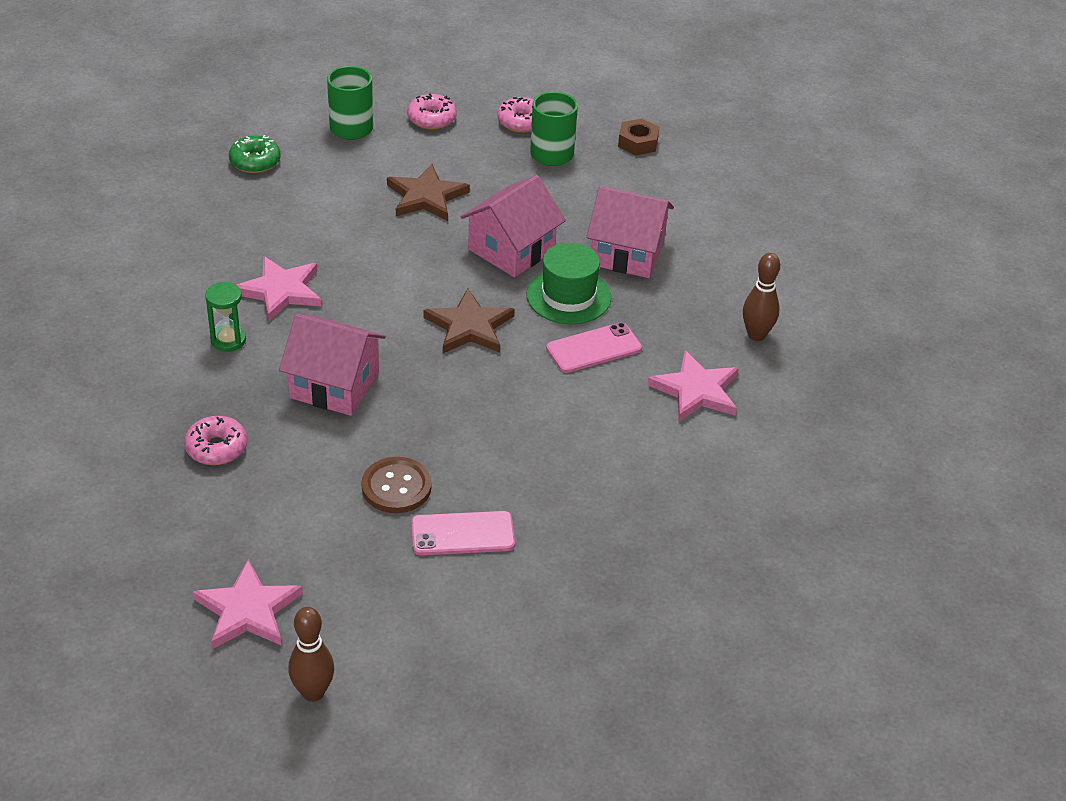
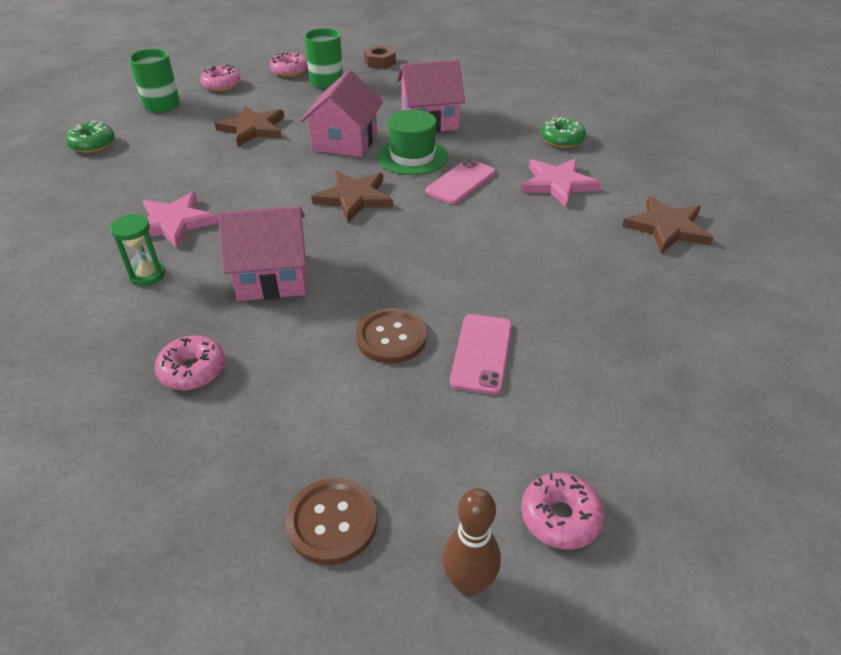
camera: 25 degrees left, 0 degrees up
(247, 610) = (332, 522): pink star -> brown button
(415, 683) = (560, 517): none -> pink donut
(462, 534) = (481, 353): pink phone -> pink phone turned 45 degrees counterclockwise
(756, 335) = (562, 139): brown bowling pin -> green donut
(763, 486) = (667, 228): none -> brown star

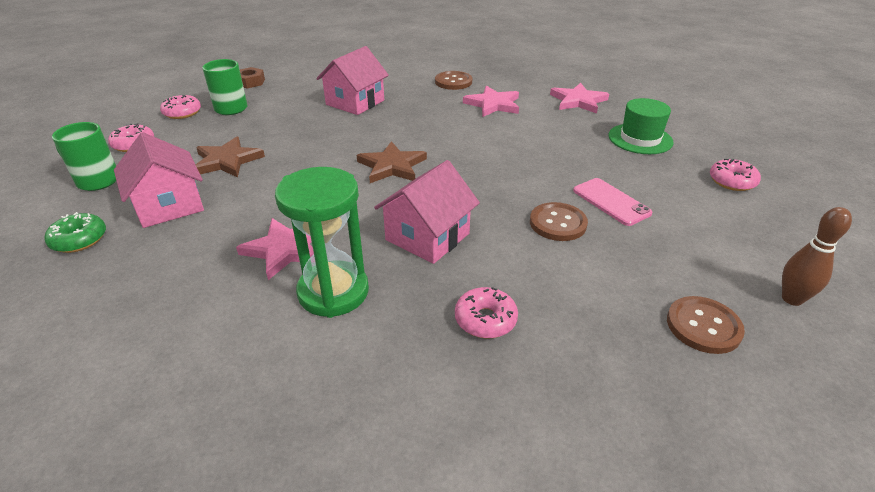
camera: 45 degrees left, 5 degrees down
(147, 275) = (333, 292): green hourglass -> green hourglass, size x1.96
(345, 141) = (319, 138): pink house -> pink house (169, 205)
(412, 156) = (383, 126): green hat -> green hat (640, 139)
(461, 182) = (440, 127): pink phone -> none
(560, 517) = (766, 245): pink donut -> pink donut (732, 181)
(562, 139) = (453, 82): green donut -> brown button
(667, 228) = (578, 101): brown star -> pink star

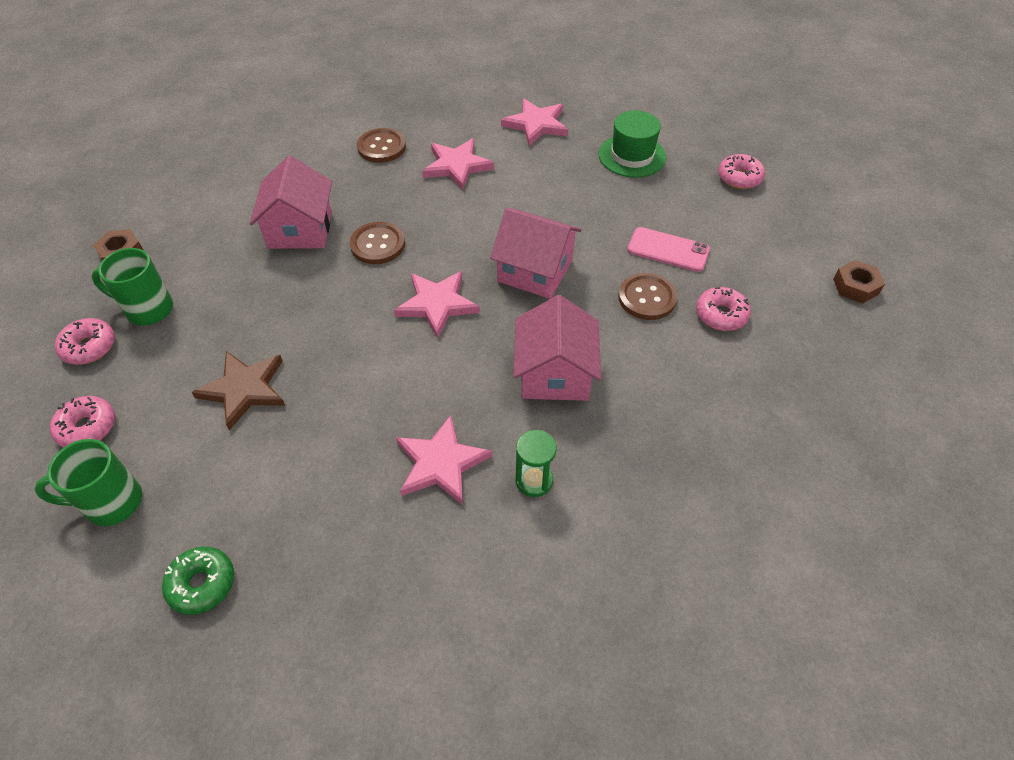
camera: 35 degrees left, 15 degrees up
(169, 205) = (251, 483): pink house -> pink house (535, 271)
(333, 292) = (534, 480): green hourglass -> green hourglass, size x0.51
(392, 166) = (437, 304): brown star -> pink star
(485, 320) = (677, 432): pink donut -> pink donut (721, 315)
(703, 326) = (821, 346): brown button -> brown button (377, 244)
(792, 299) = (855, 286): brown bowling pin -> brown nut

